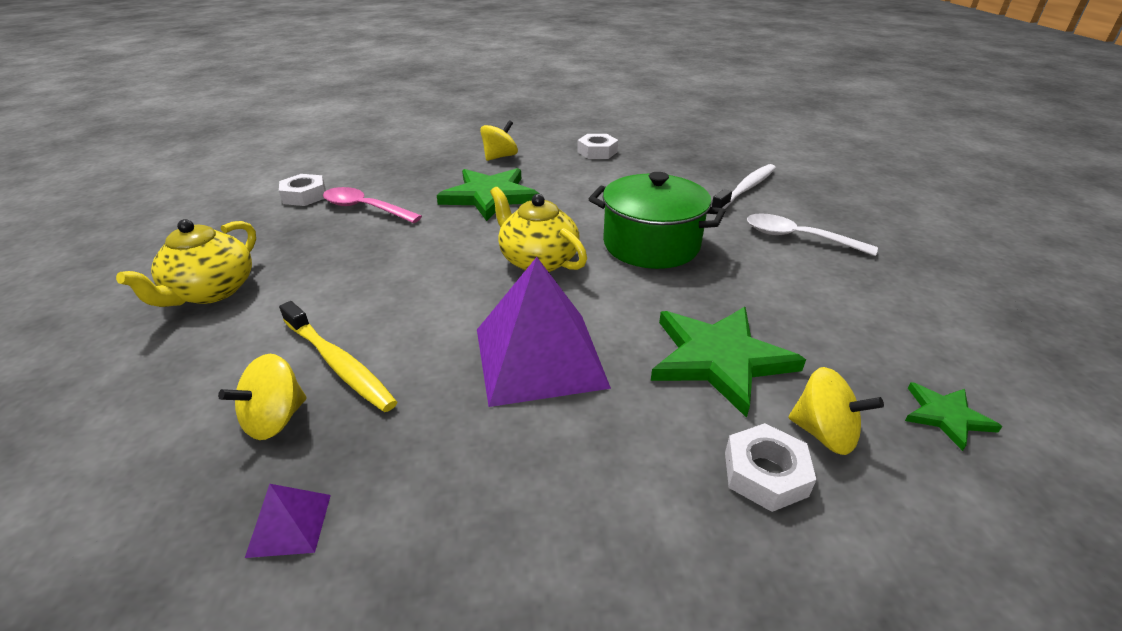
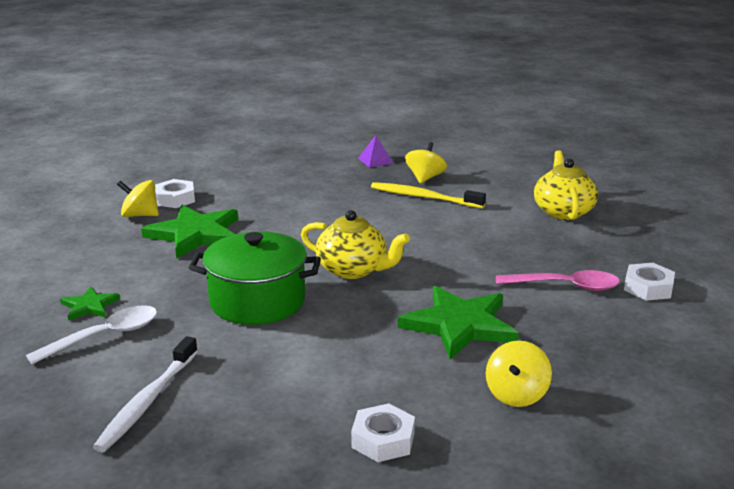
camera: 160 degrees right, 10 degrees down
(540, 357) = (309, 217): purple pyramid -> none
(798, 238) = (104, 336): white spoon -> white spoon turned 45 degrees counterclockwise
(946, 416) = (64, 232): green star -> green star (89, 306)

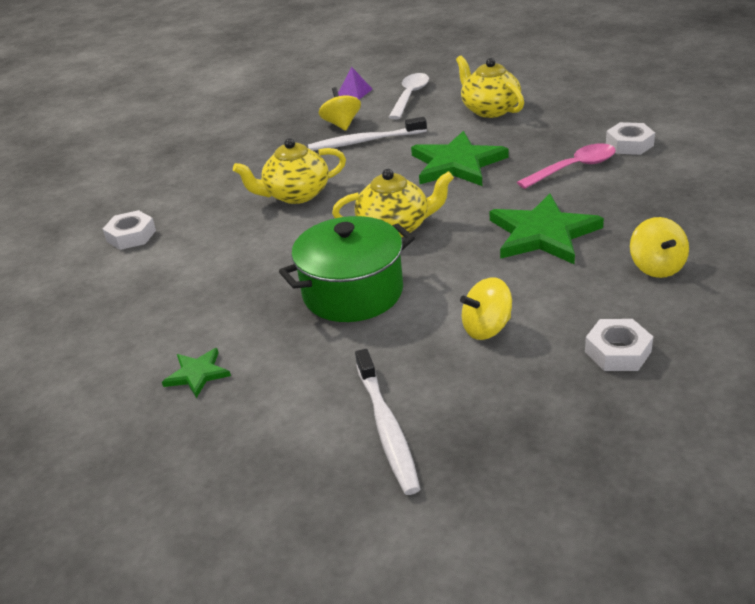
camera: 30 degrees left, 10 degrees up
(104, 336) = (256, 393): white spoon -> white spoon (410, 96)
(140, 215) = (117, 266): yellow spinning top -> yellow spinning top (486, 328)
(195, 234) = (203, 260): green star -> green star (457, 164)
(318, 216) = (296, 195): none -> yellow teapot
(375, 160) = (275, 125): purple pyramid -> purple pyramid (354, 92)
(424, 197) = (365, 141): yellow toothbrush -> white toothbrush

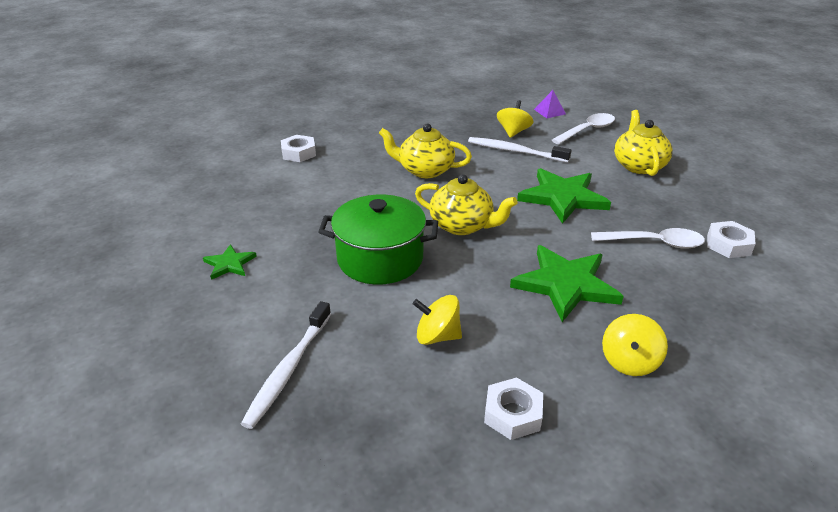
camera: 30 degrees right, 0 degrees up
(573, 168) = (654, 243): pink spoon -> white spoon

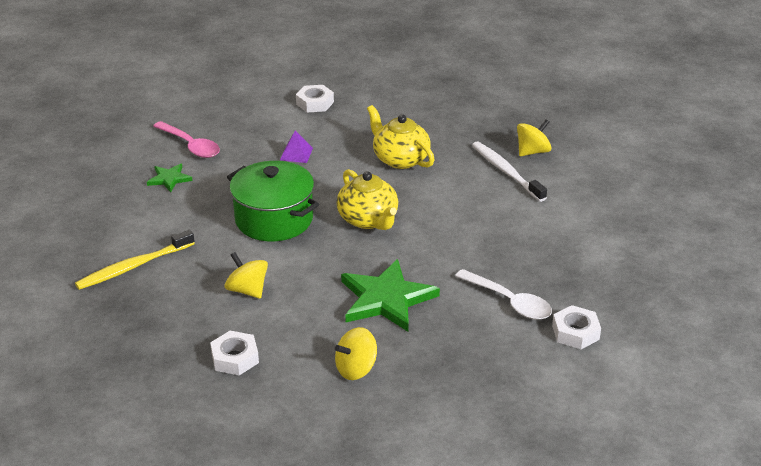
camera: 35 degrees right, 0 degrees up
(218, 226) = (190, 146): none -> pink spoon
(289, 369) = (134, 266): white toothbrush -> yellow toothbrush
(549, 111) = (602, 143): purple pyramid -> purple pyramid (296, 154)
(563, 197) = (487, 231): green star -> none
(587, 130) = (611, 177): white spoon -> none
(638, 165) = (608, 231): yellow teapot -> none

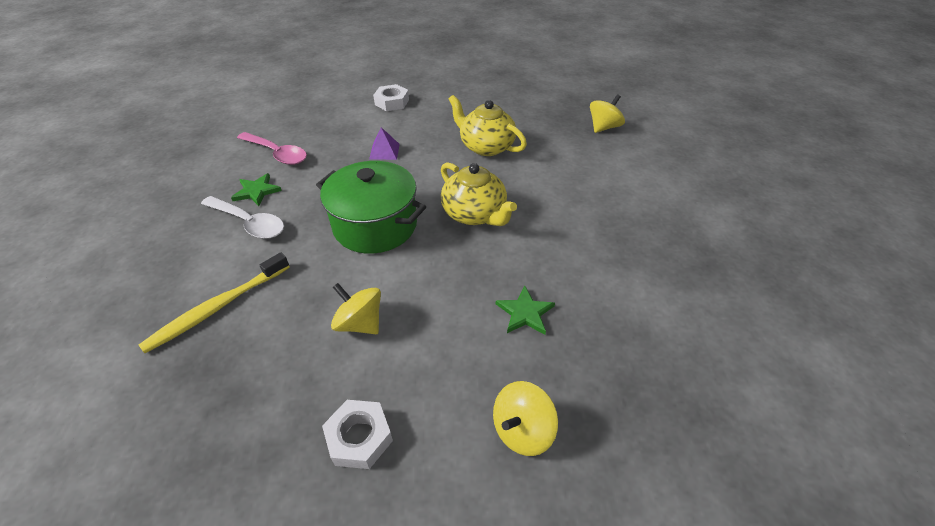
camera: 10 degrees left, 10 degrees up
(386, 299) = (525, 313): green star -> green star, size x0.51
(506, 172) = (589, 149): white toothbrush -> none
(509, 302) = (661, 297): white spoon -> white spoon (249, 223)
(575, 332) = (752, 329): white nut -> none

